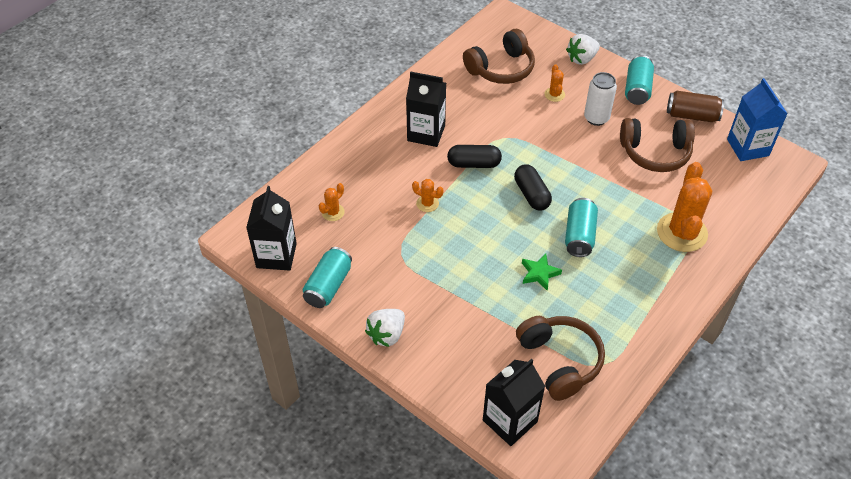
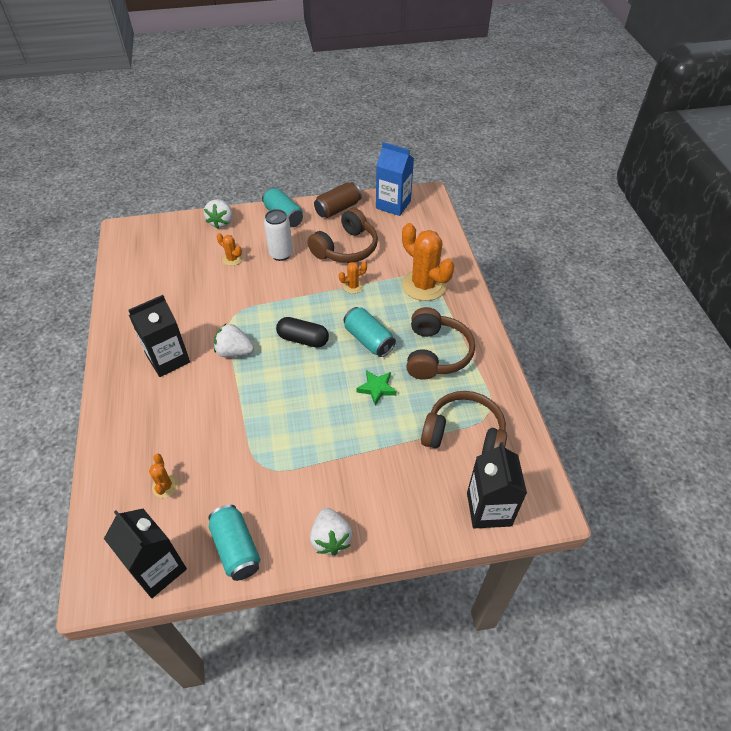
camera: 50 degrees left, 0 degrees up
(427, 203) = (235, 410): orange cactus -> orange cactus (353, 286)
(474, 164) = (234, 352): black capsule -> white strawberry
(501, 68) = (169, 269): brown headphones -> brown headphones (436, 353)

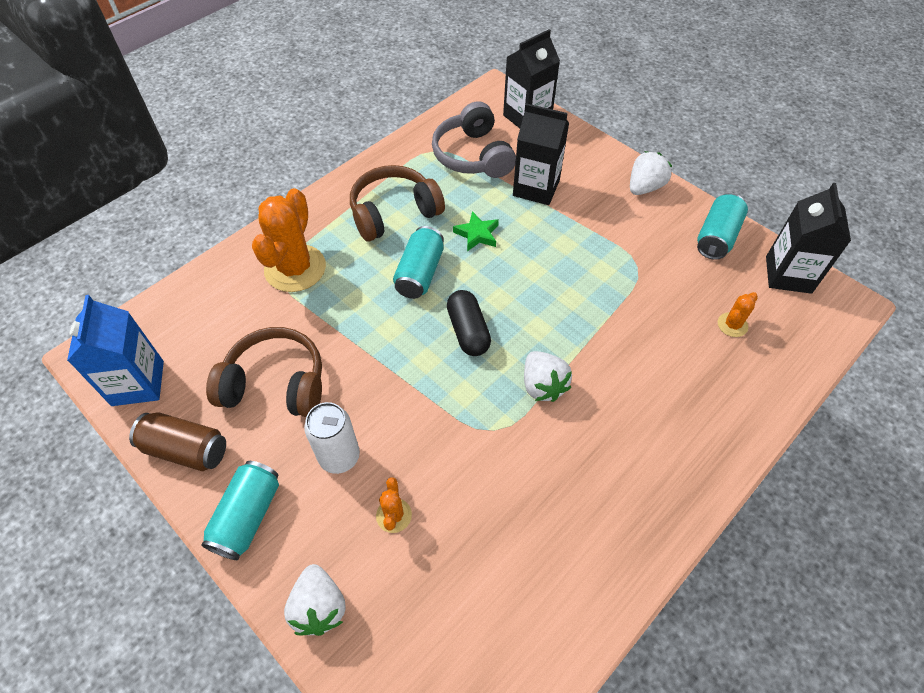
camera: 125 degrees left, 5 degrees up
(168, 359) = (614, 448): black carton -> black carton (536, 188)
(221, 222) = (319, 607): white strawberry -> white strawberry turned 105 degrees clockwise
(353, 286) = (345, 334): orange cactus -> none
(464, 435) = (473, 155): brown headphones -> grey headphones

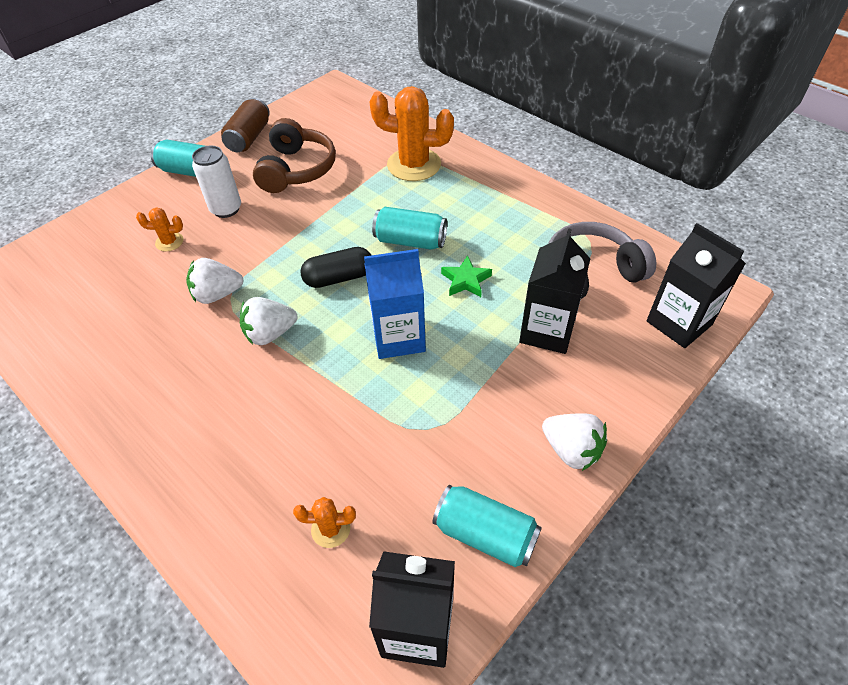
camera: 90 degrees right, 5 degrees down
(138, 383) = (307, 109): blue carton -> blue carton (398, 337)
(319, 607) = (115, 211): white strawberry -> white strawberry (217, 294)
(394, 213) = (489, 218): brown headphones -> none
(732, 325) = (331, 529): orange cactus -> orange cactus turned 45 degrees counterclockwise

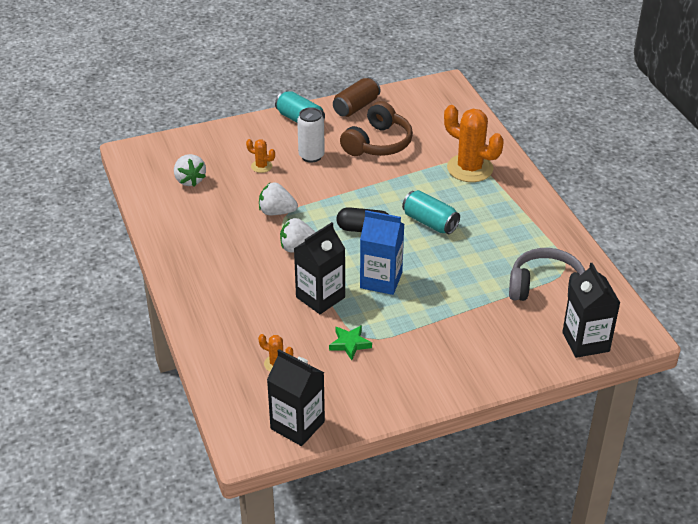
camera: 25 degrees right, 10 degrees down
(465, 280) = (452, 262): green star -> green star (350, 344)
(485, 534) = (364, 401): turquoise can -> none
(547, 331) = (485, 312): black carton -> black carton (320, 297)
(571, 450) = (449, 382): white strawberry -> white strawberry (190, 180)

